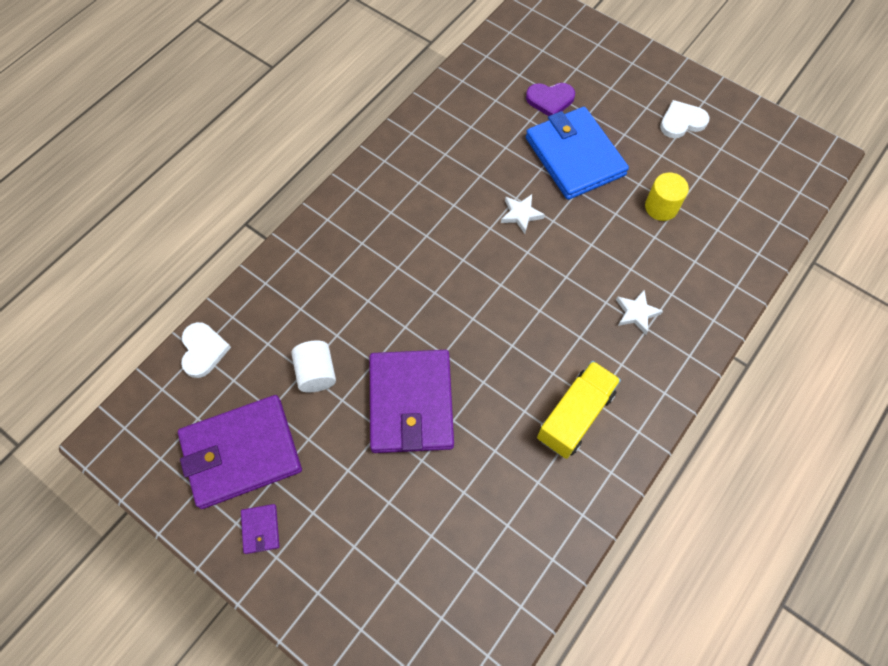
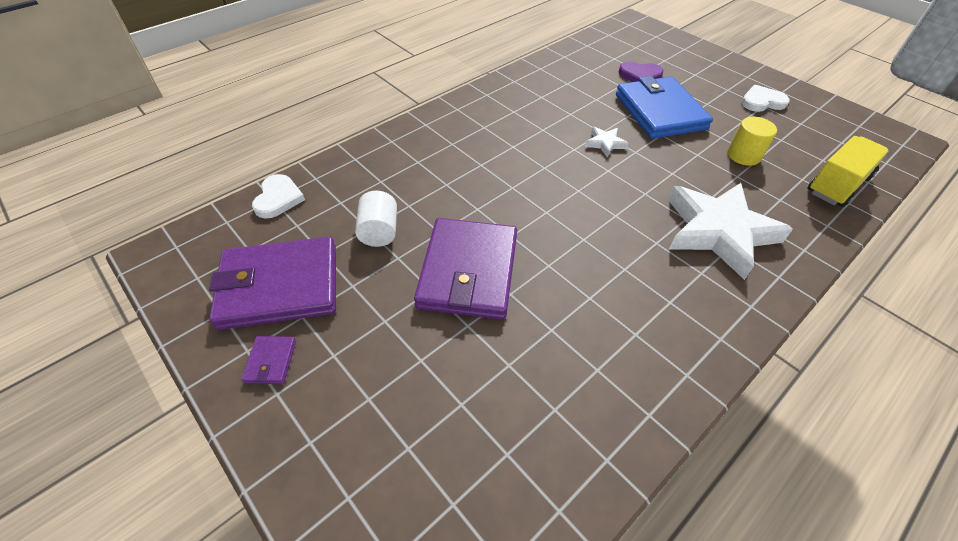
camera: 10 degrees right, 15 degrees down
(575, 416) = (647, 311): yellow truck -> yellow truck (837, 185)
(636, 313) = (718, 232): white star -> white star, size x2.37

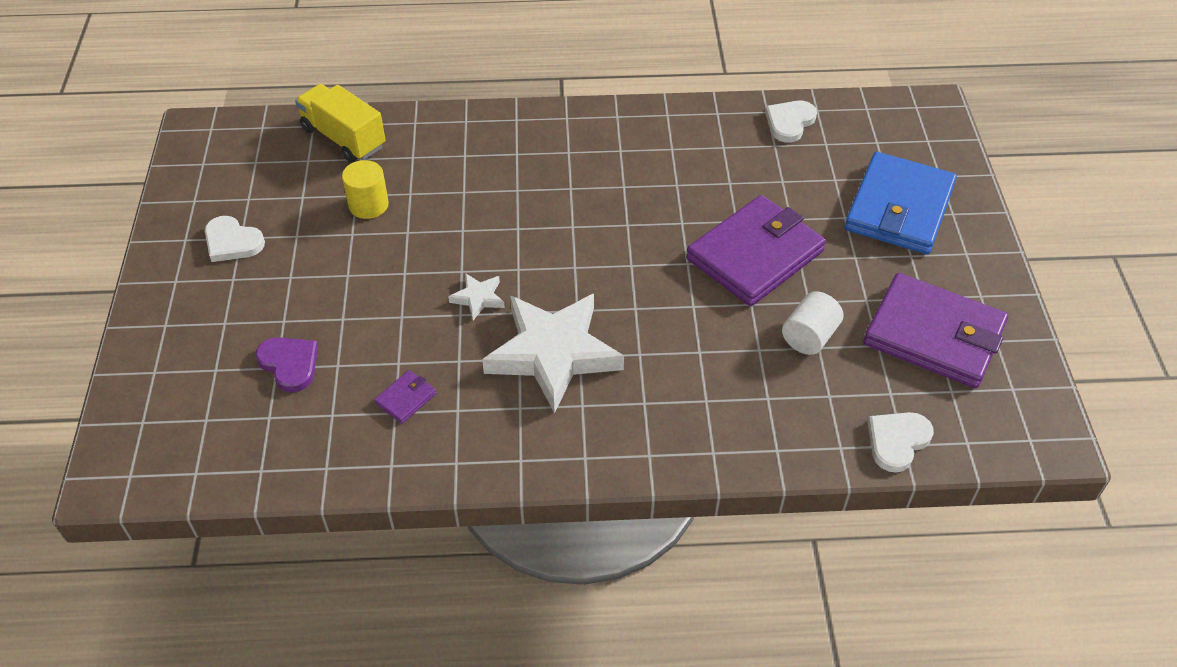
camera: 140 degrees left, 0 degrees up
(271, 361) = (963, 277): purple wallet -> purple wallet (405, 398)
(569, 459) = (789, 122): none -> white heart
(660, 112) = (359, 299): blue wallet -> blue wallet (899, 208)
(718, 232) = (508, 166): white star -> white star (553, 353)
(837, 185) = (343, 138): yellow truck -> yellow truck turned 45 degrees clockwise

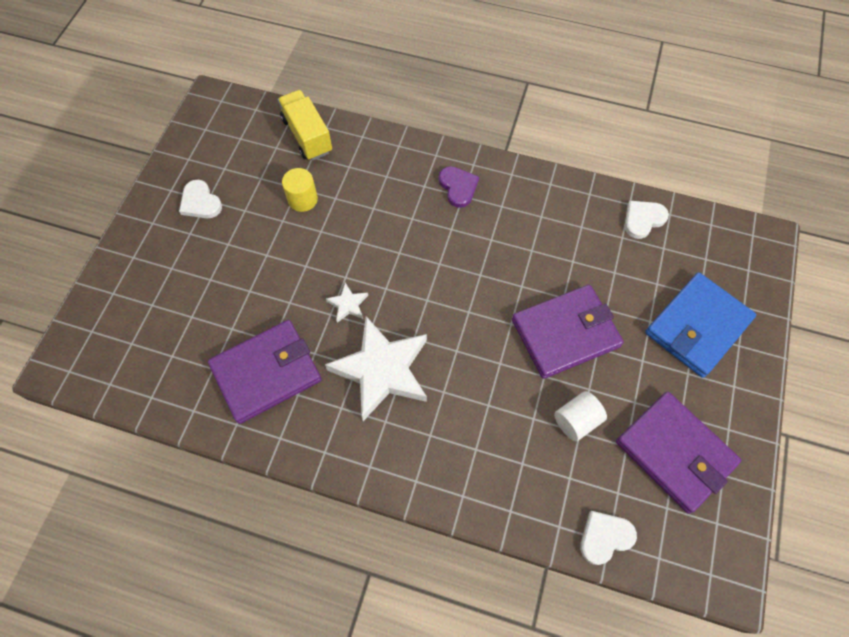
camera: 20 degrees right, 15 degrees up
(289, 364) = (200, 317): purple heart -> purple heart (458, 187)
(405, 398) = (266, 373): purple wallet -> purple wallet, size x2.50

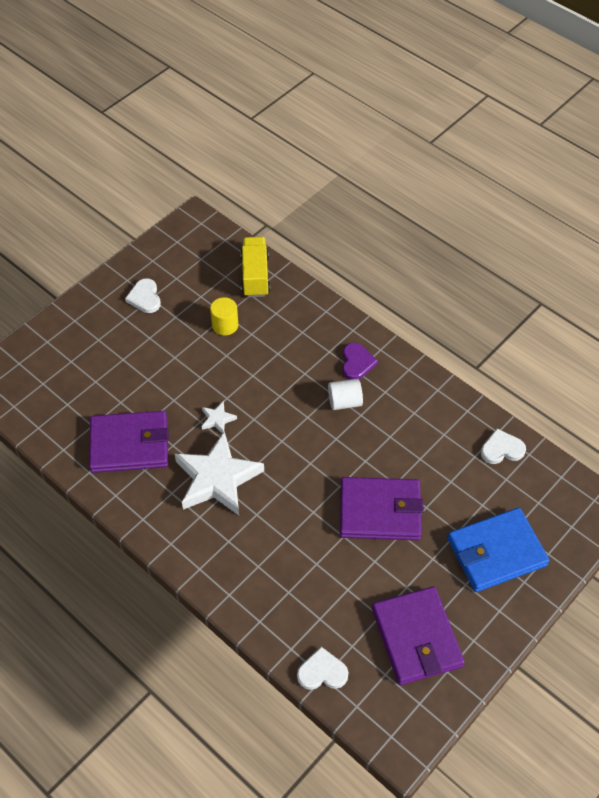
camera: 25 degrees right, 10 degrees down
(576, 420) = (350, 579): white cylinder -> white cylinder (344, 402)

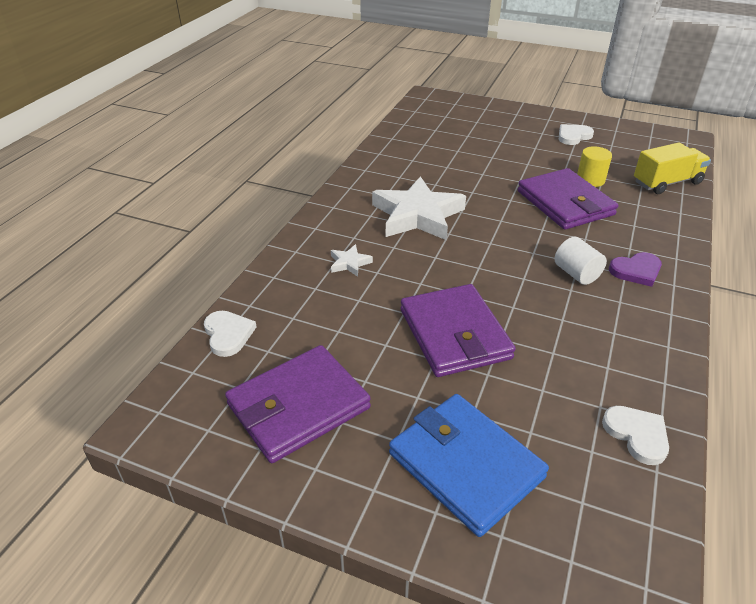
camera: 70 degrees right, 15 degrees down
(129, 444) = (419, 164): purple wallet -> purple wallet (565, 203)
(217, 419) = (482, 200): white star -> white star (349, 263)

